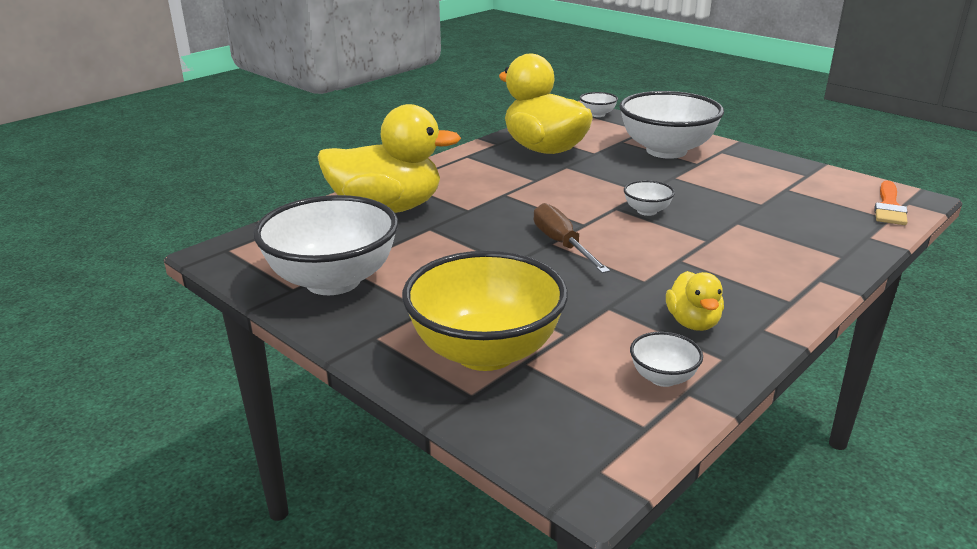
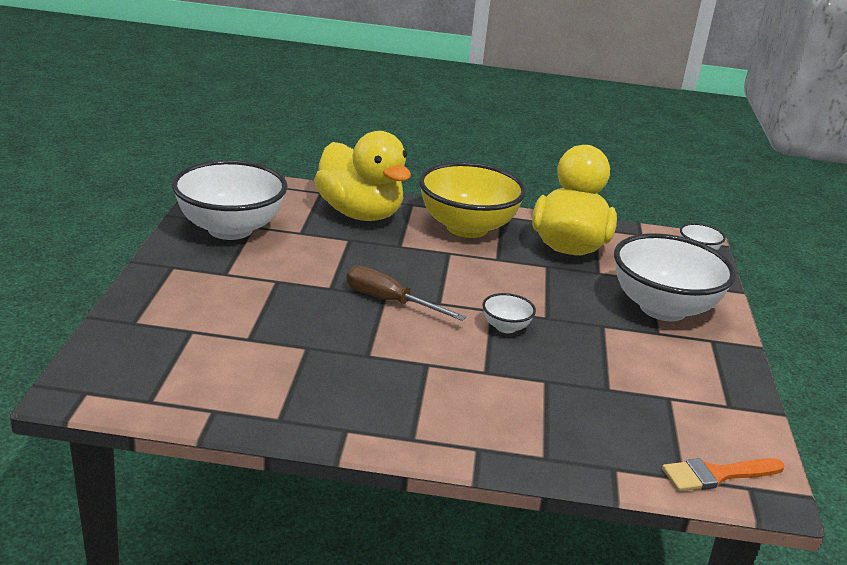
camera: 50 degrees right, 0 degrees up
(485, 352) = (192, 312): yellow bowl -> yellow bowl (467, 228)
(562, 244) = (389, 301): brown screwdriver -> brown screwdriver turned 90 degrees counterclockwise
(663, 378) = (223, 395): white bowl -> none
(693, 322) = (322, 392): yellow duck -> none

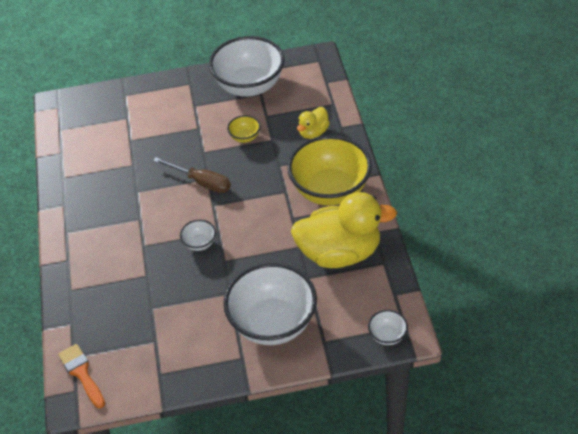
camera: 80 degrees right, 20 degrees up
(328, 254) = (245, 137): none -> yellow bowl
(360, 214) = (313, 132): yellow duck -> yellow duck, size x0.47
(389, 301) = (201, 182): brown screwdriver -> brown screwdriver turned 105 degrees clockwise

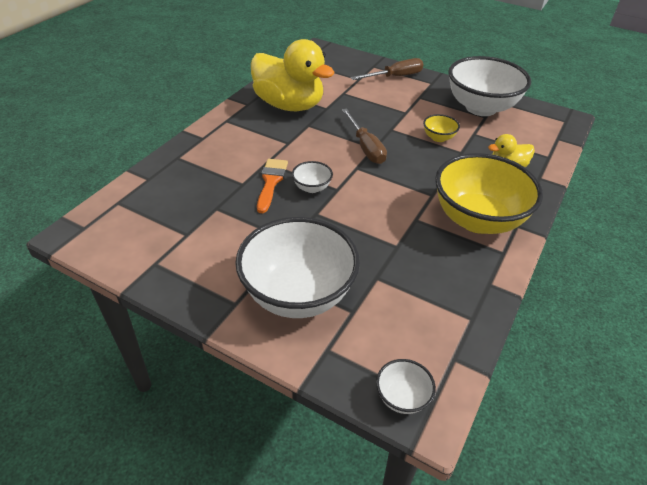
camera: 35 degrees right, 5 degrees down
(82, 373) = (105, 218): orange brush -> orange brush (271, 182)
(154, 95) = (395, 77): none -> brown screwdriver
(340, 253) = (432, 278): yellow duck -> yellow duck (289, 105)

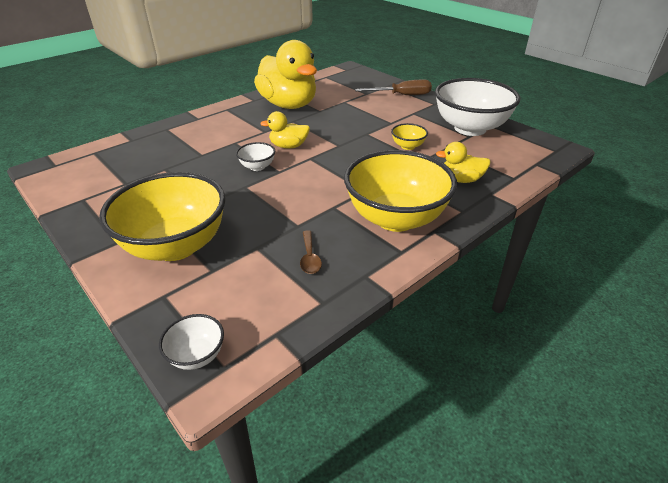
camera: 20 degrees right, 5 degrees down
(271, 182) = (226, 157): orange brush -> none
(298, 294) = (176, 246): white bowl -> yellow bowl
(325, 157) = (288, 146): none -> yellow duck
(365, 147) = (331, 144): brown screwdriver -> none
(431, 277) = (309, 257): none -> brown spoon

